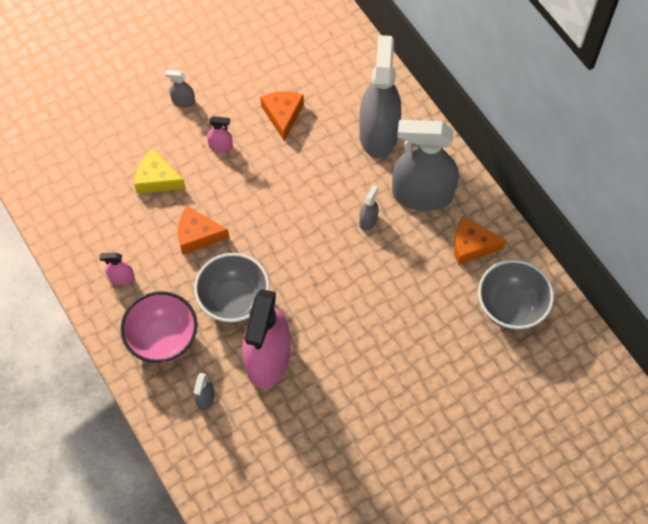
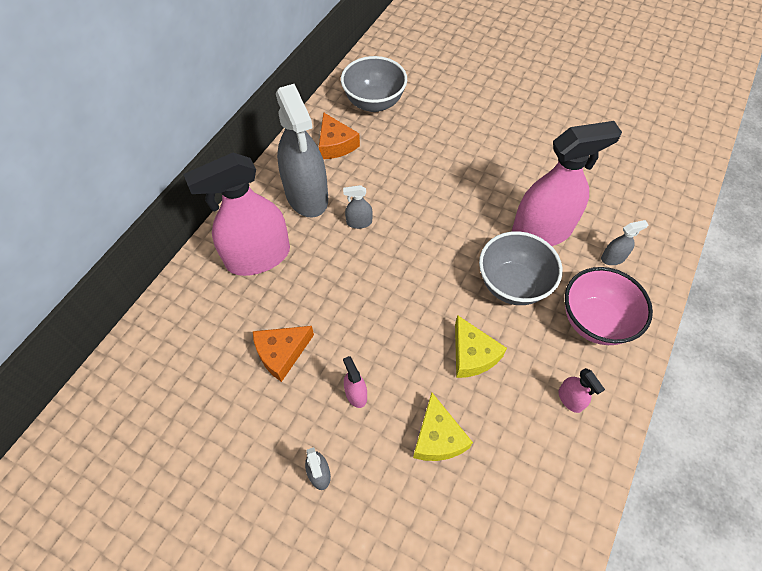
camera: 120 degrees left, 5 degrees down
(198, 235) = (472, 354): orange cheese -> yellow cheese
(378, 133) = (258, 257): grey spray bottle -> pink spray bottle

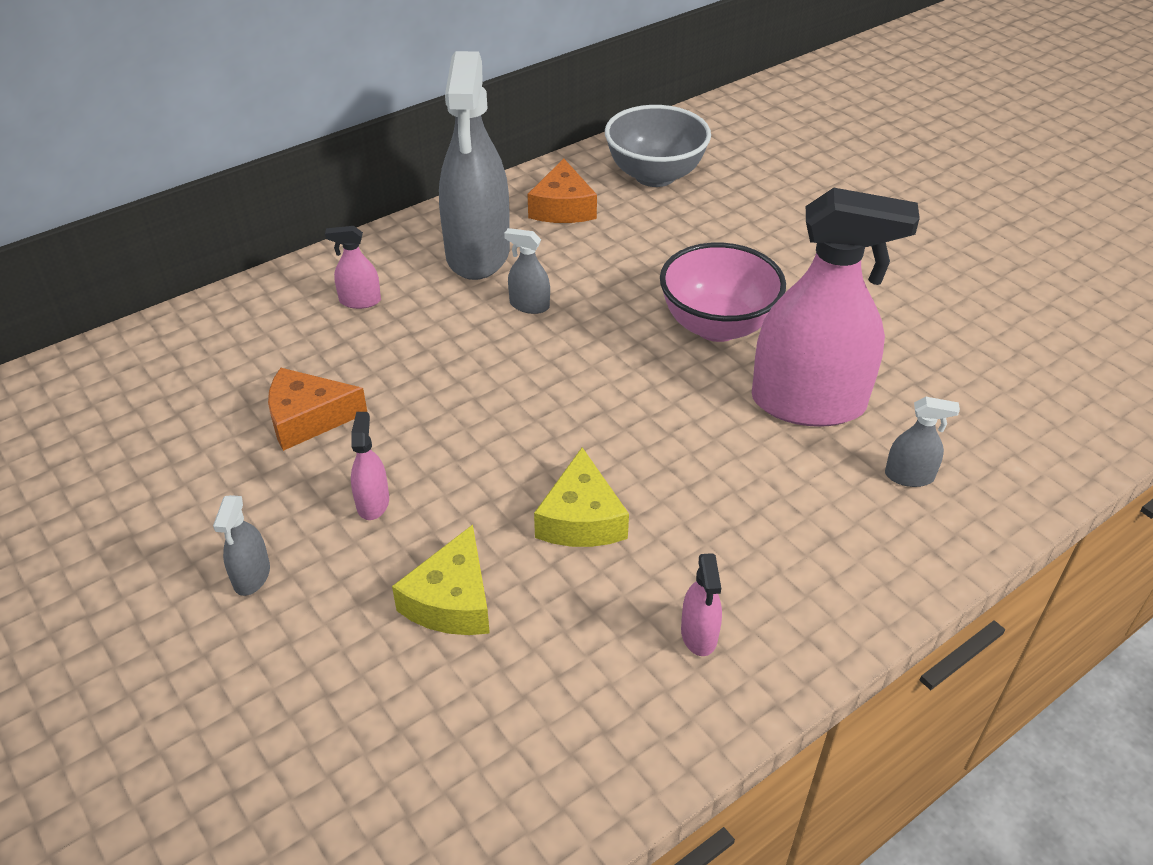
camera: 25 degrees right, 15 degrees down
(258, 257) = (360, 301): pink spray bottle -> pink spray bottle, size x0.40
(512, 285) = (710, 454): grey bowl -> none
(595, 321) = (816, 548): pink bowl -> pink bowl (717, 326)

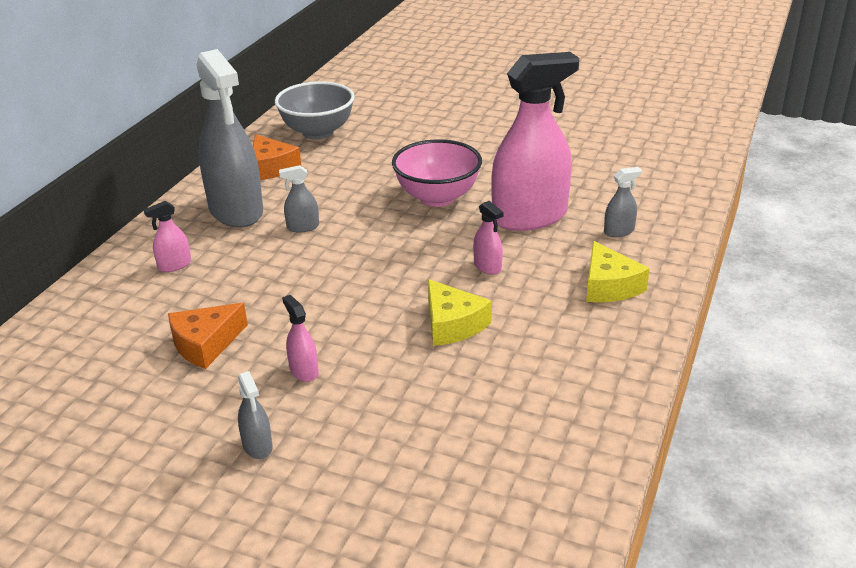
camera: 30 degrees left, 10 degrees down
(452, 600) = (412, 399): yellow cheese -> yellow cheese (609, 286)
(699, 634) = (579, 351): pink spray bottle -> pink spray bottle (487, 267)

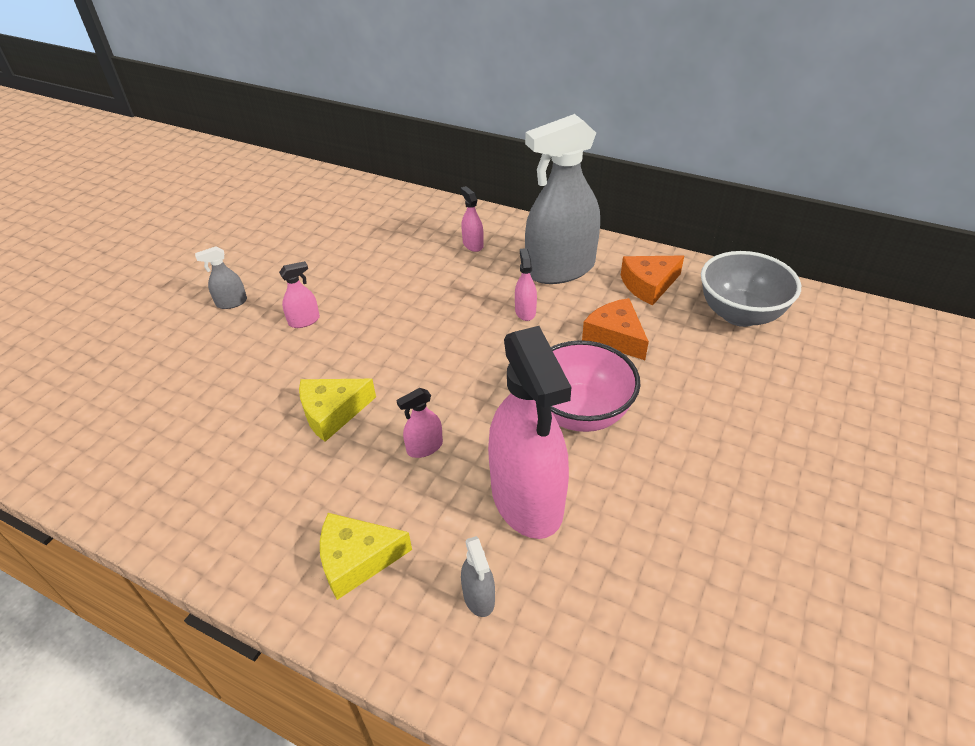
camera: 95 degrees right, 10 degrees up
(205, 344) = (359, 270): orange cheese -> orange cheese (615, 337)
(303, 227) = (525, 311): grey spray bottle -> pink spray bottle

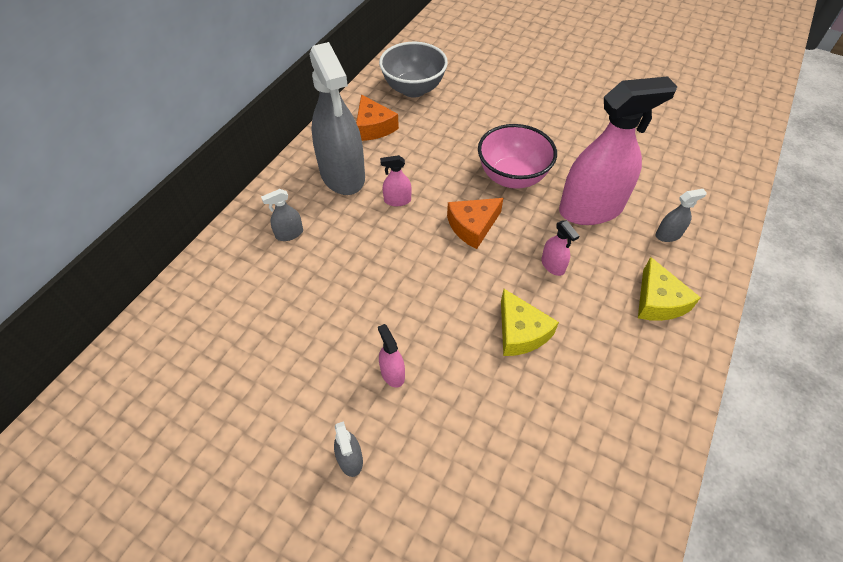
camera: 90 degrees left, 10 degrees up
(473, 245) = (289, 234): pink spray bottle -> grey spray bottle
(615, 337) = (433, 151): orange cheese -> orange cheese (472, 226)

